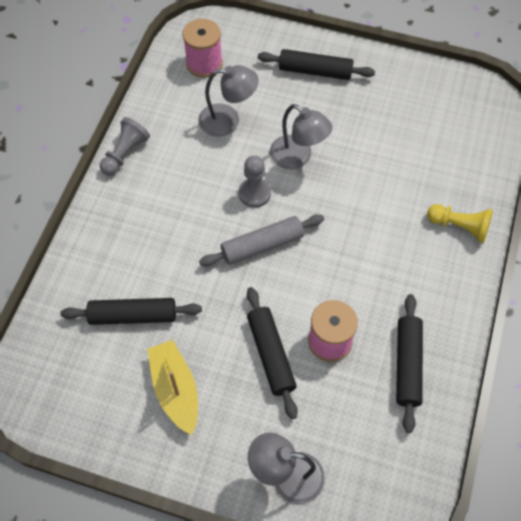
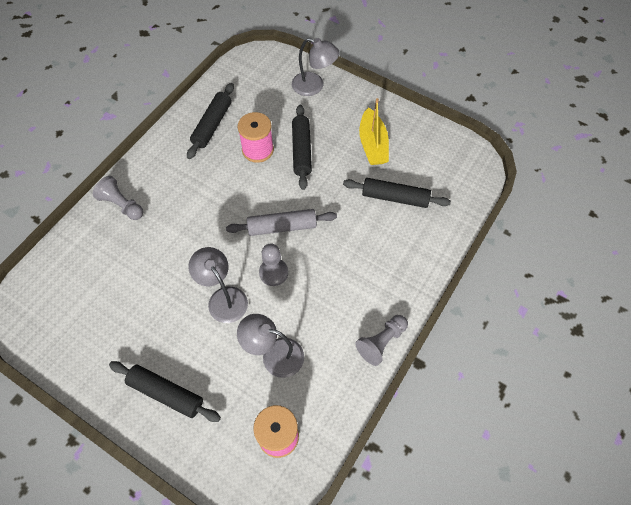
camera: 165 degrees left, 0 degrees up
(459, 227) = (122, 205): yellow pawn -> grey pawn

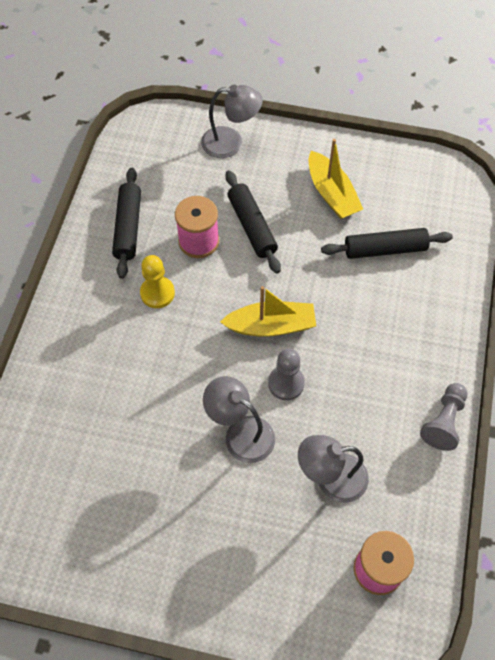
camera: 20 degrees left, 0 degrees up
(122, 205) = (61, 362): grey pawn -> none
(166, 393) = (226, 569): black rolling pin -> none
(211, 177) = (157, 293): none -> yellow pawn
(282, 227) = (271, 326): grey rolling pin -> yellow boat

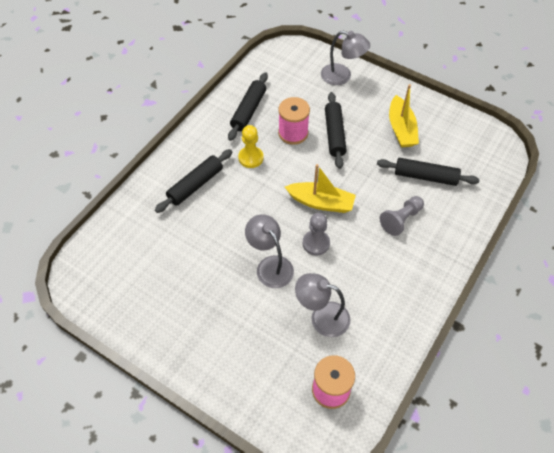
camera: 20 degrees right, 5 degrees down
(100, 355) = (195, 185): none -> black rolling pin
(444, 421) = (422, 306): grey pawn -> grey pawn (401, 220)

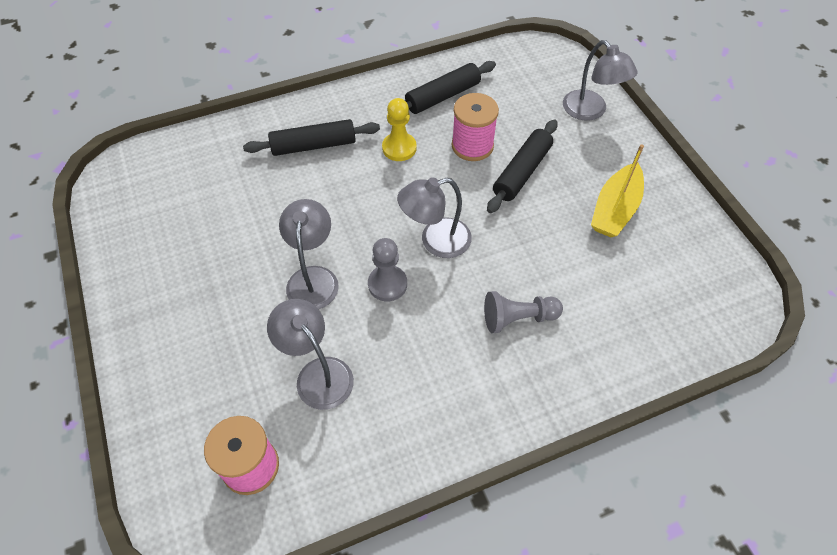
camera: 35 degrees right, 0 degrees up
(321, 202) = (435, 241): yellow boat -> grey lamp
(425, 177) = (597, 284): black rolling pin -> none

